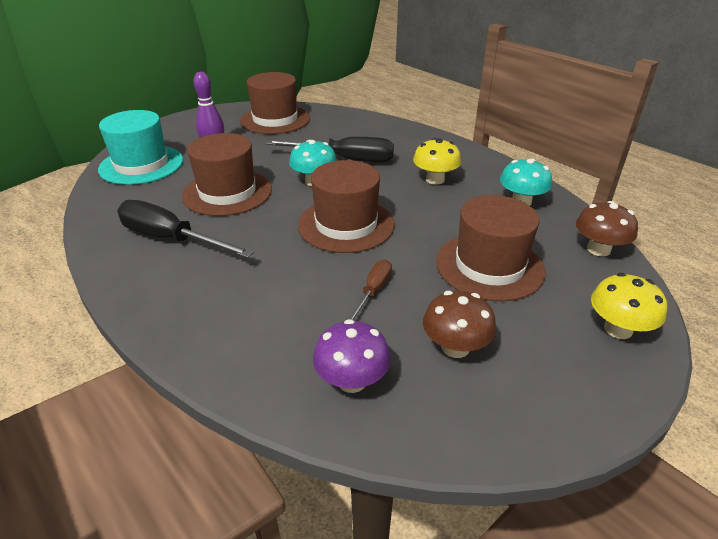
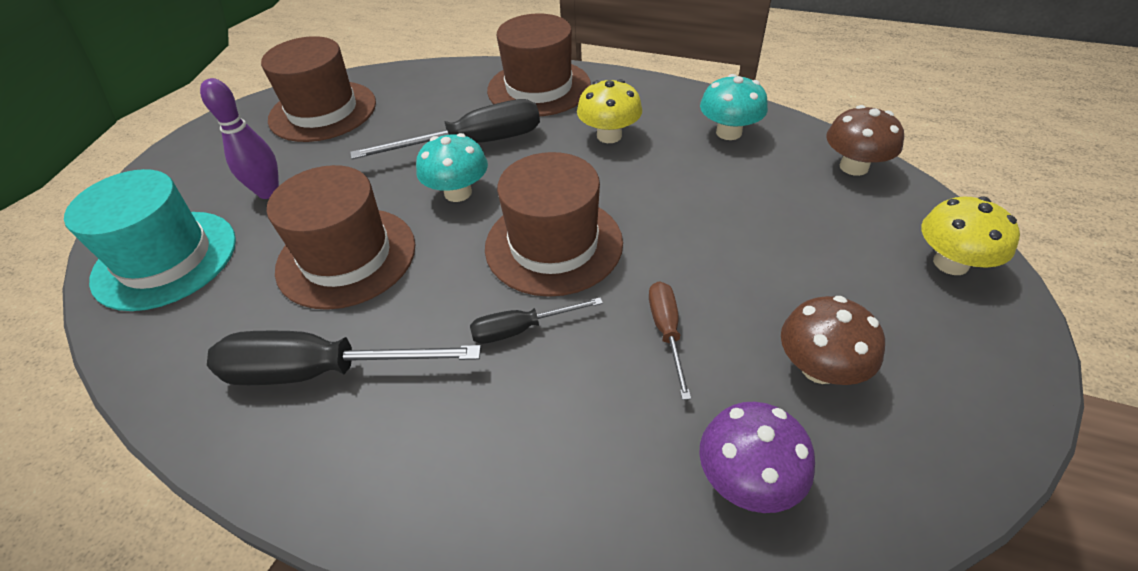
camera: 25 degrees left, 10 degrees up
(289, 258) = (522, 329): none -> black screwdriver
(489, 266) = (765, 236): brown hat -> brown hat (539, 88)

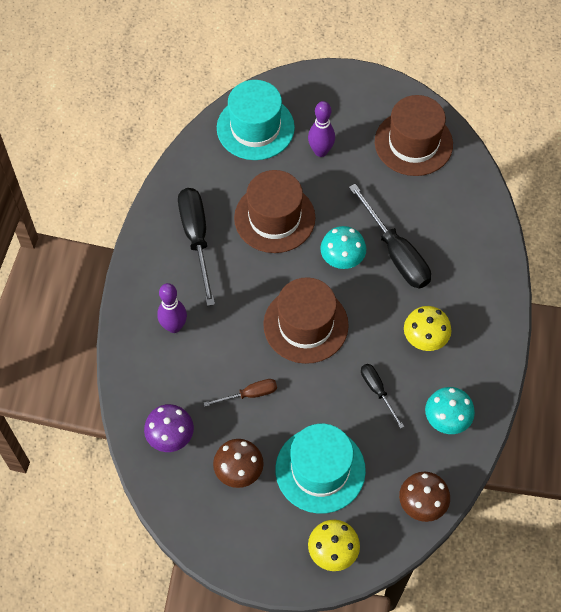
camera: 75 degrees right, 15 degrees up
(495, 437) = (174, 326): none -> purple bowling pin
(522, 329) = (239, 322): black screwdriver -> black screwdriver (377, 391)
(539, 88) = (478, 278): brown hat -> none
(810, 260) = (320, 470): none -> turquoise hat

